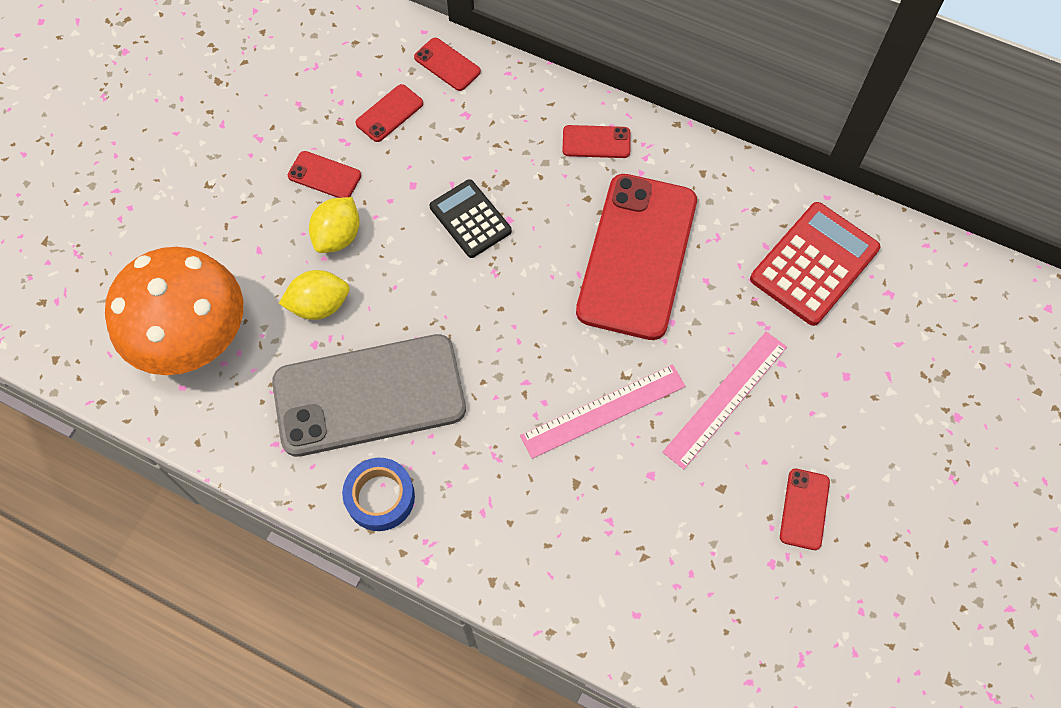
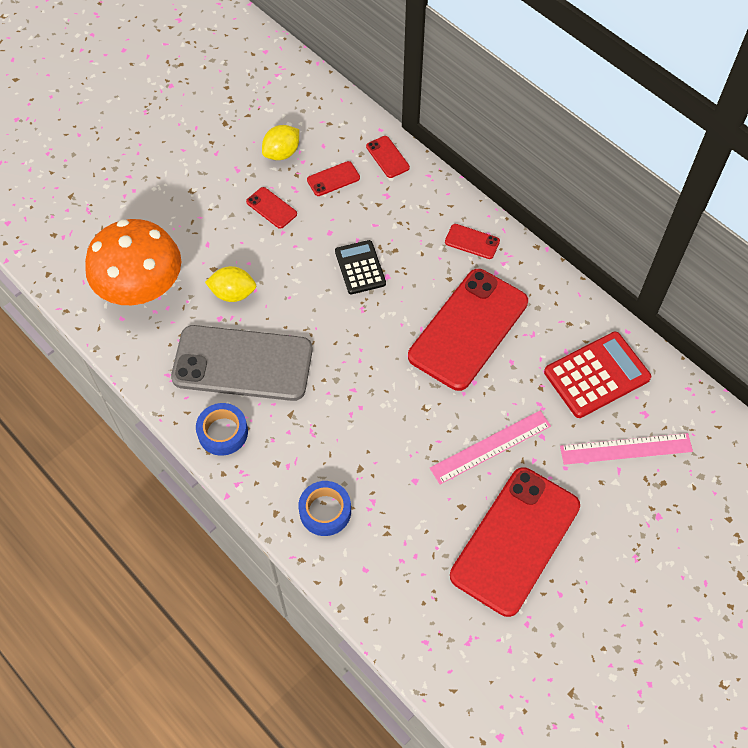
camera: 20 degrees right, 5 degrees down
(338, 236) = (264, 251): yellow lemon -> yellow lemon (282, 153)
(555, 556) = (325, 511): none -> blue tape
(603, 411) = (399, 426): pink ruler -> pink ruler (626, 449)
(804, 509) = (515, 541): red phone -> red phone, size x2.45

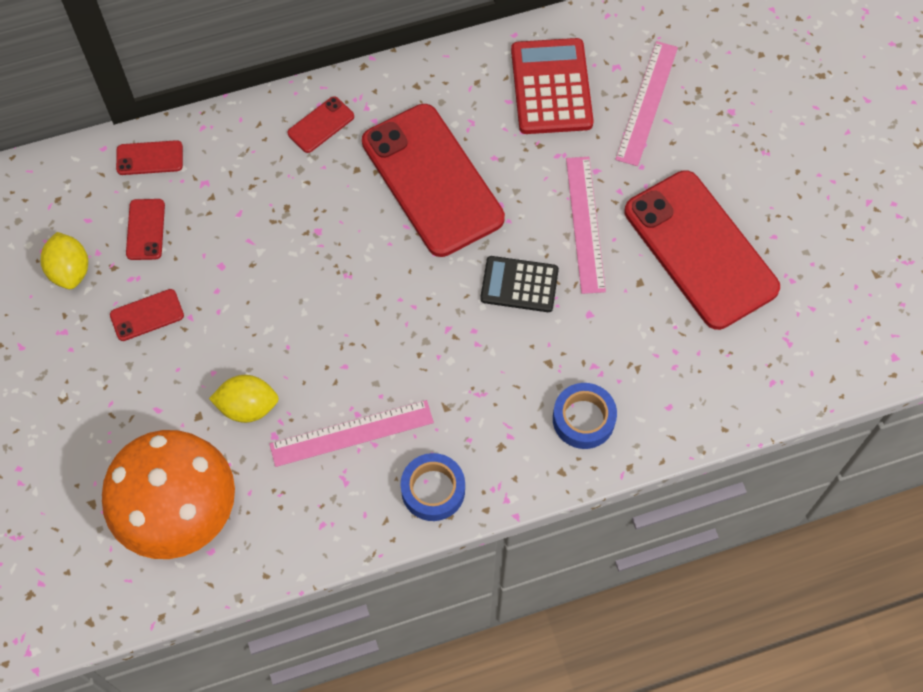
camera: 65 degrees left, 5 degrees up
(233, 293) = (248, 407): yellow lemon -> yellow lemon turned 60 degrees clockwise
(242, 363) = (351, 433): grey phone -> pink ruler
(360, 268) = (290, 254): black calculator -> black calculator (519, 285)

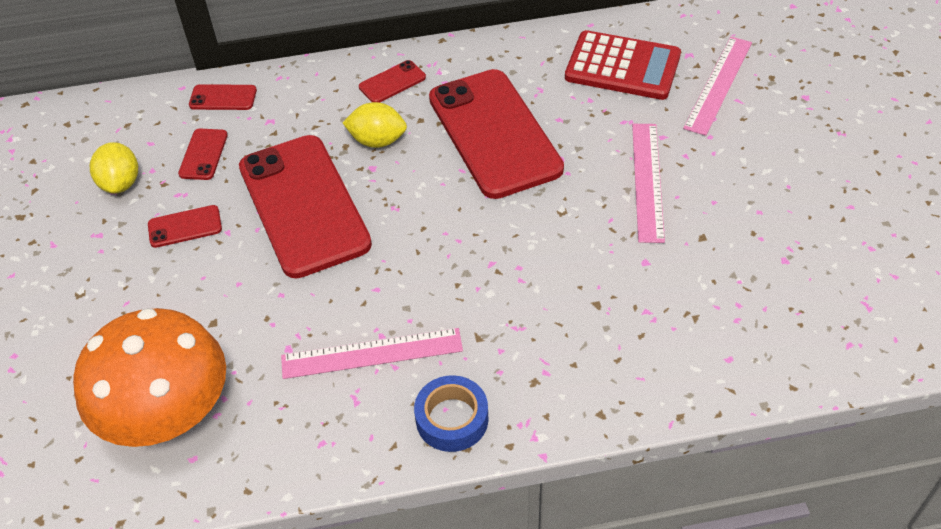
camera: 10 degrees right, 15 degrees down
(248, 407) = (266, 318): yellow lemon -> yellow lemon (377, 141)
(519, 285) = (572, 229): black calculator -> none
(551, 87) = (622, 66): red calculator -> red calculator turned 105 degrees clockwise
(583, 419) = (630, 362): blue tape -> none
(700, 249) = (770, 212): red phone -> red phone (304, 205)

